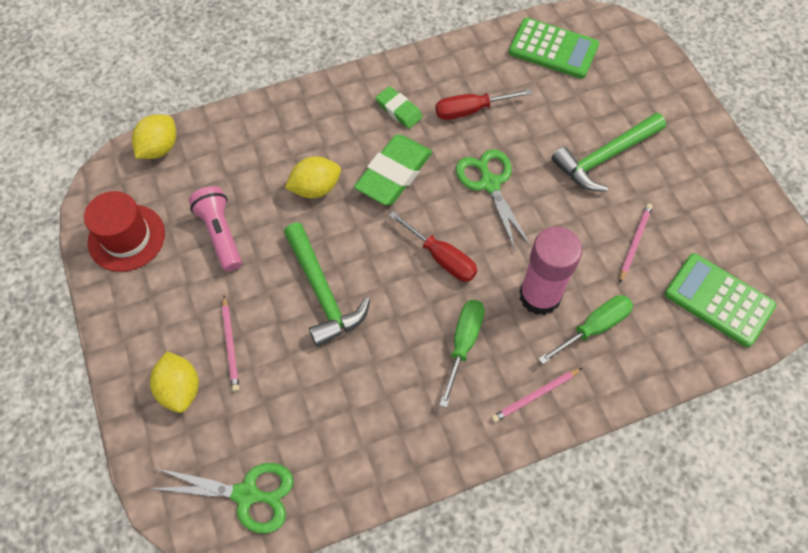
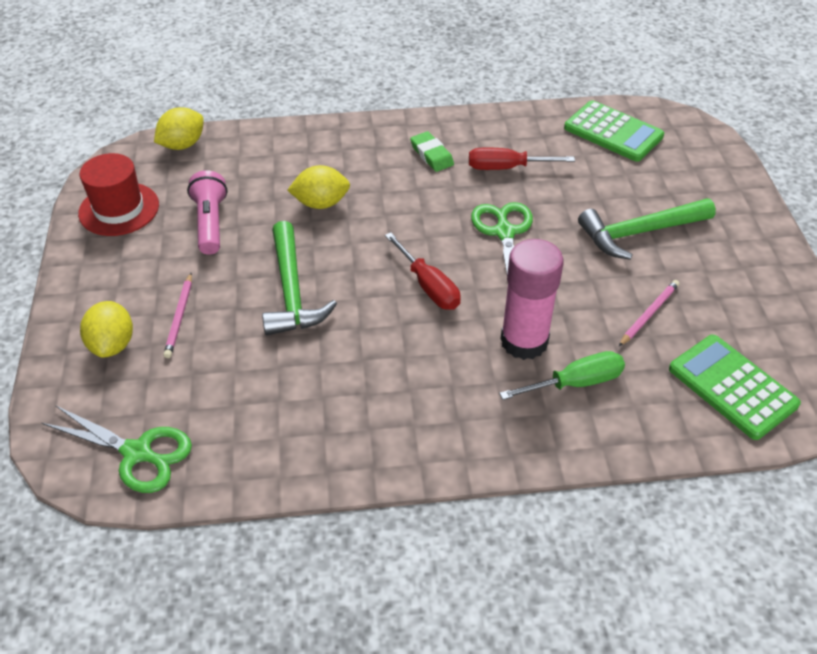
camera: 15 degrees right, 15 degrees down
(394, 174) = (406, 206): green eraser -> none
(463, 344) = (423, 367): green screwdriver -> none
(535, 396) = (486, 433): pink pencil -> none

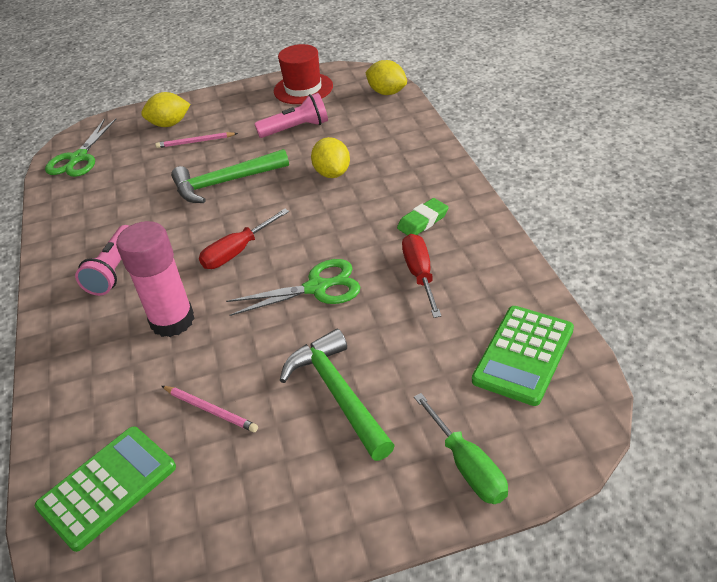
camera: 85 degrees right, 5 degrees down
(423, 396) = (114, 270): none -> pink flashlight
(575, 383) = (121, 361): green screwdriver -> green screwdriver (467, 465)

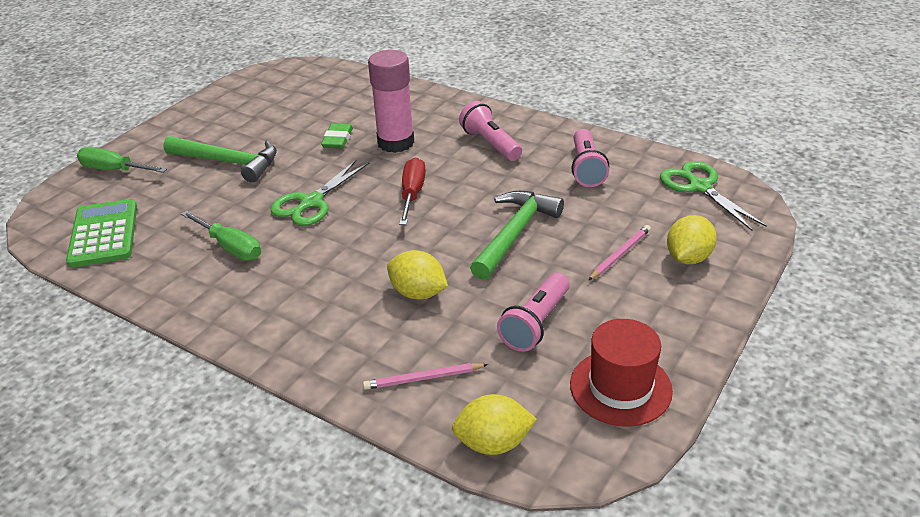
camera: 135 degrees right, 5 degrees down
(103, 207) = (586, 168): none -> pink flashlight
(107, 487) = (322, 85): green calculator -> none
(210, 410) = (305, 125): pink pencil -> pink pencil (423, 378)
(420, 275) = (230, 247): red screwdriver -> green screwdriver
(423, 221) = (268, 290): green eraser -> green eraser (338, 139)

